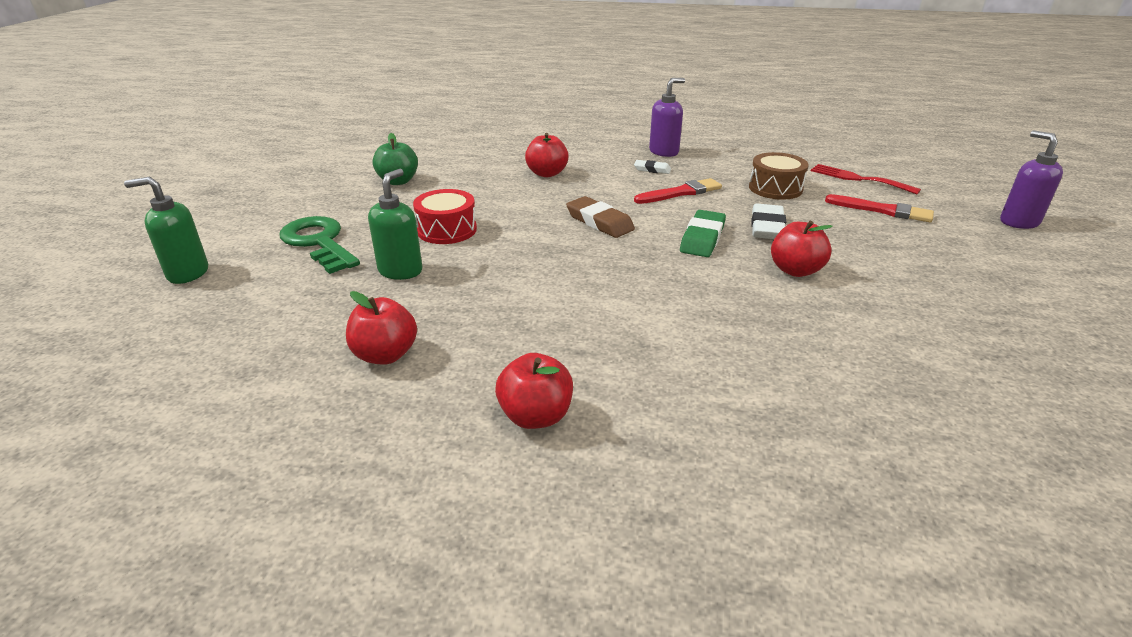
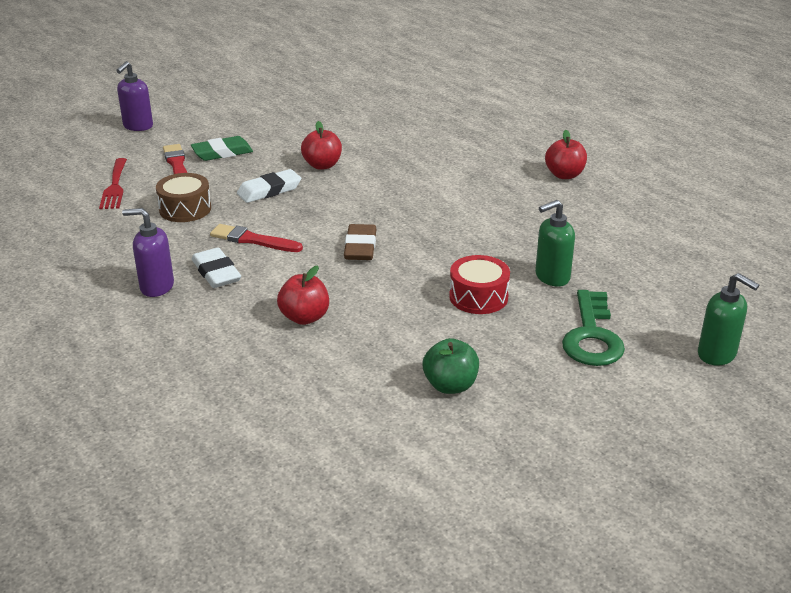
camera: 135 degrees left, 0 degrees up
(385, 355) = (610, 229): red apple -> none
(652, 170) = (216, 272): white eraser -> white eraser, size x1.70
(702, 238) = (324, 203): green eraser -> green eraser (222, 153)

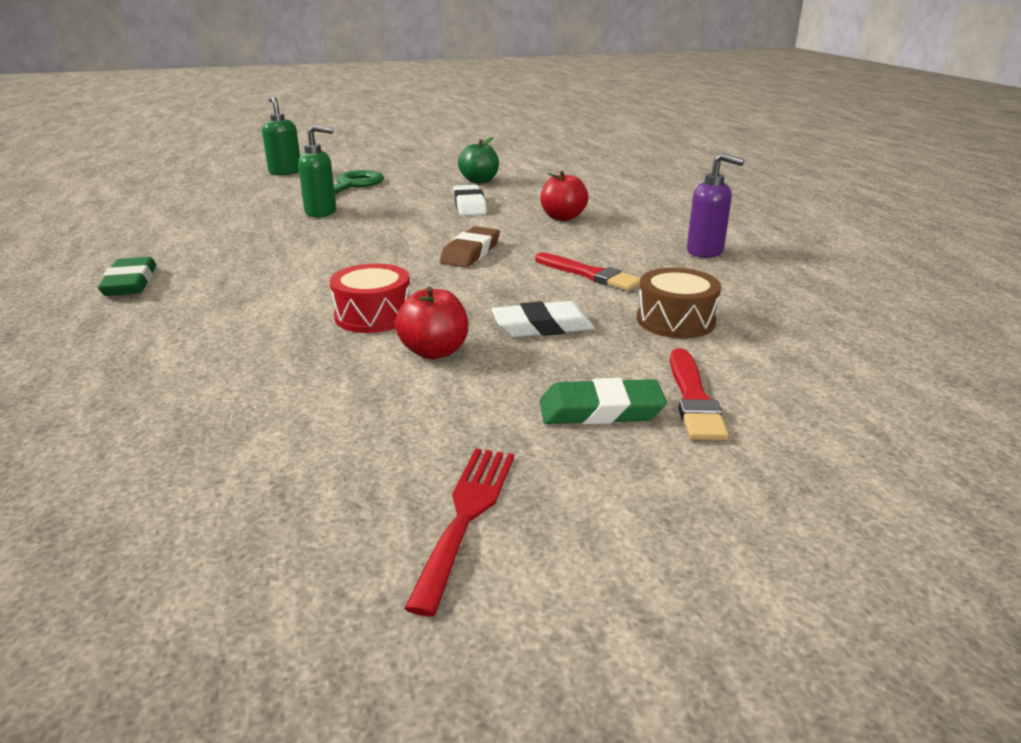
camera: 160 degrees left, 5 degrees down
(115, 186) = (803, 374): red fork -> red fork (466, 515)
(138, 126) = (812, 539): purple soap dispenser -> none
(216, 272) = (639, 254): white eraser -> white eraser (469, 205)
(478, 297) = (401, 210): red drum -> red drum (373, 315)
(564, 175) = (130, 283): red apple -> green eraser

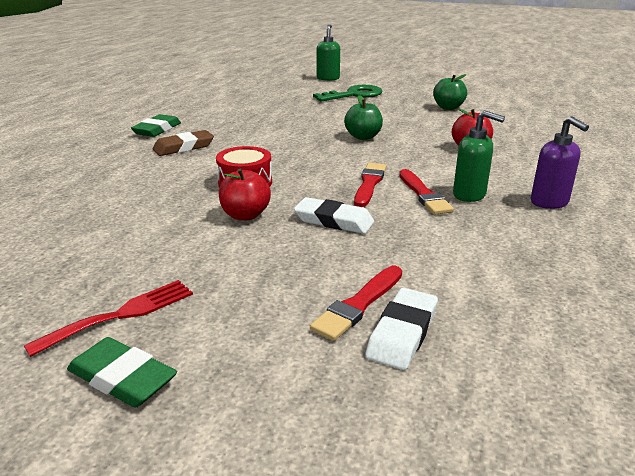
camera: 35 degrees right, 0 degrees up
(321, 212) = (311, 109): green soap dispenser -> green soap dispenser (469, 195)
(435, 230) = (363, 137): none -> green apple
(469, 205) = (413, 124): white eraser -> white eraser (402, 333)
(470, 253) = (363, 158): brown eraser -> brown eraser (183, 147)
(519, 278) = (369, 184): none -> red brush
(601, 410) = (285, 287): green eraser -> green eraser (122, 378)
(675, 320) = (436, 247): brown drum -> none

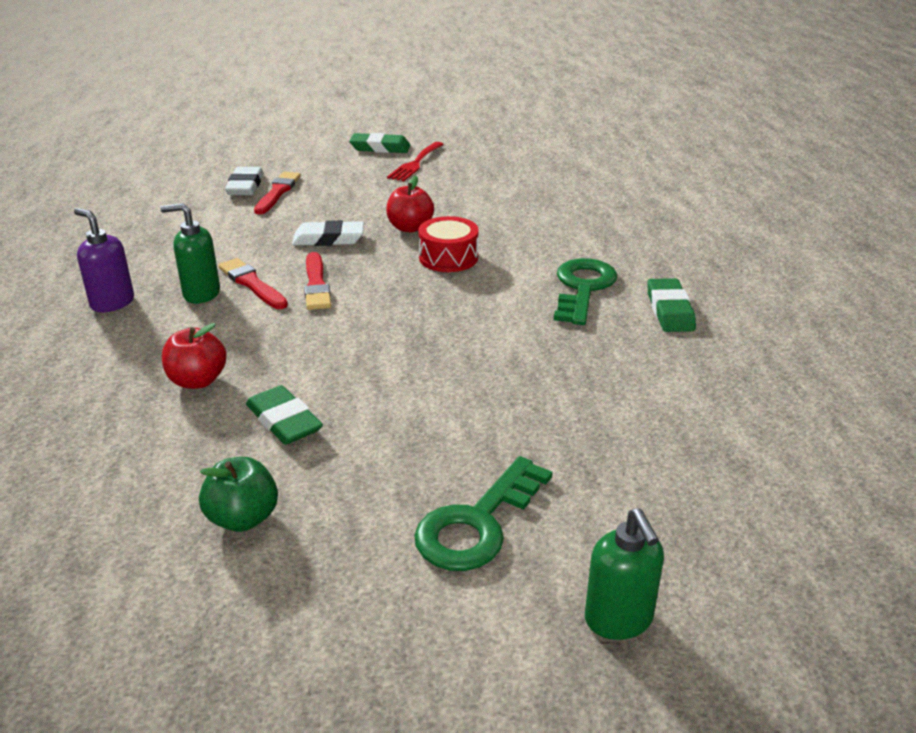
camera: 155 degrees right, 5 degrees up
(183, 147) = (583, 288): brown eraser -> green key
(363, 137) = (369, 367): green apple -> none
(421, 127) = (284, 421): none -> green eraser

